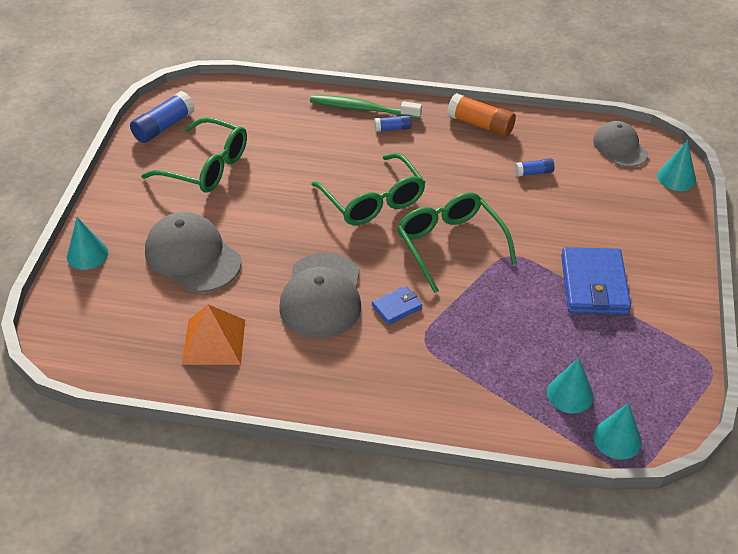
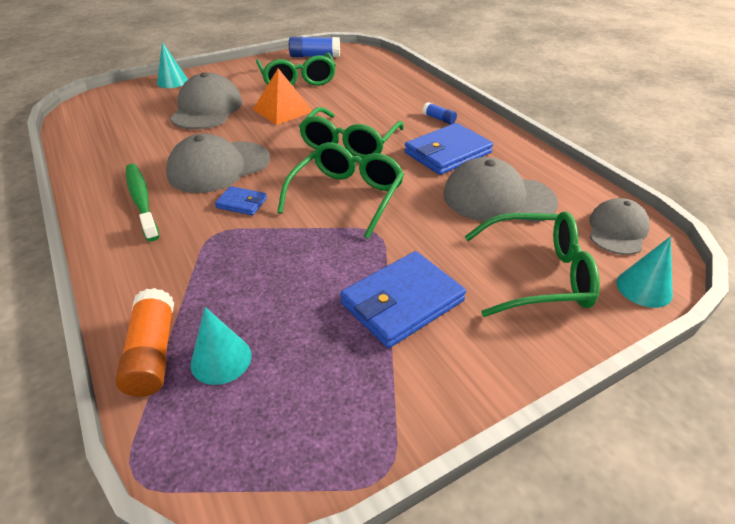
camera: 50 degrees right, 5 degrees down
(214, 342) = (129, 148): orange pyramid -> orange pyramid (282, 110)
(362, 109) = (439, 101): green toothbrush -> green toothbrush (141, 200)
(449, 157) = (447, 153): none -> blue wallet
(480, 124) = (509, 149): orange glue stick -> orange glue stick (152, 353)
(533, 172) = (498, 198): blue glue stick -> grey cap
(617, 439) = (177, 435): turquoise cone -> none
(626, 211) = (538, 275): none -> green glasses

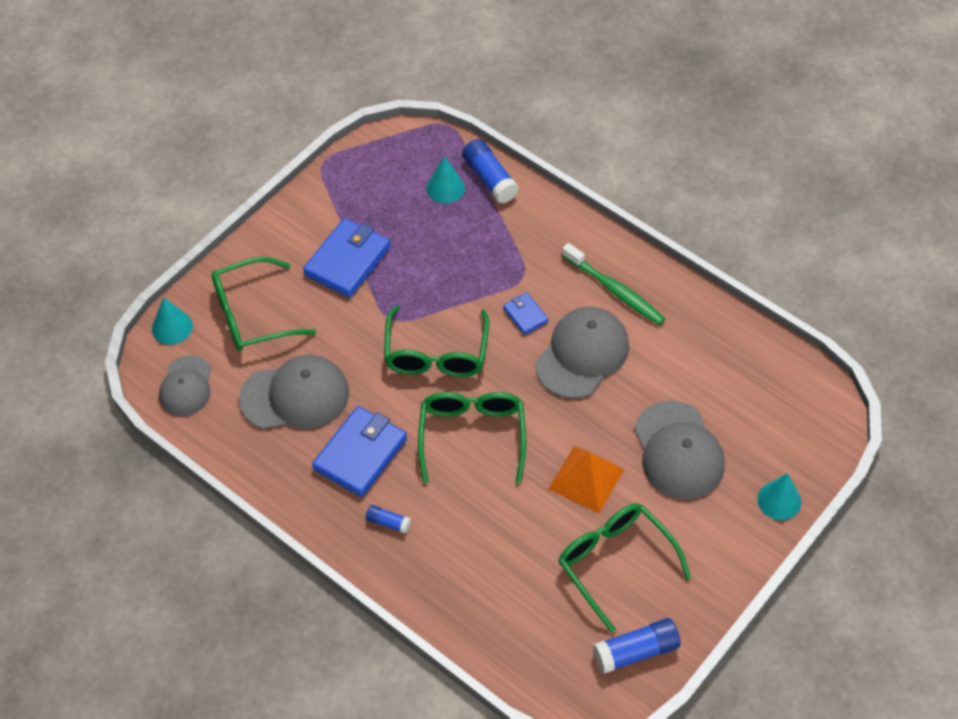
camera: 160 degrees right, 15 degrees up
(152, 353) = (490, 178): orange glue stick -> blue glue stick
(241, 203) = (525, 315): blue wallet -> blue wallet turned 60 degrees clockwise

